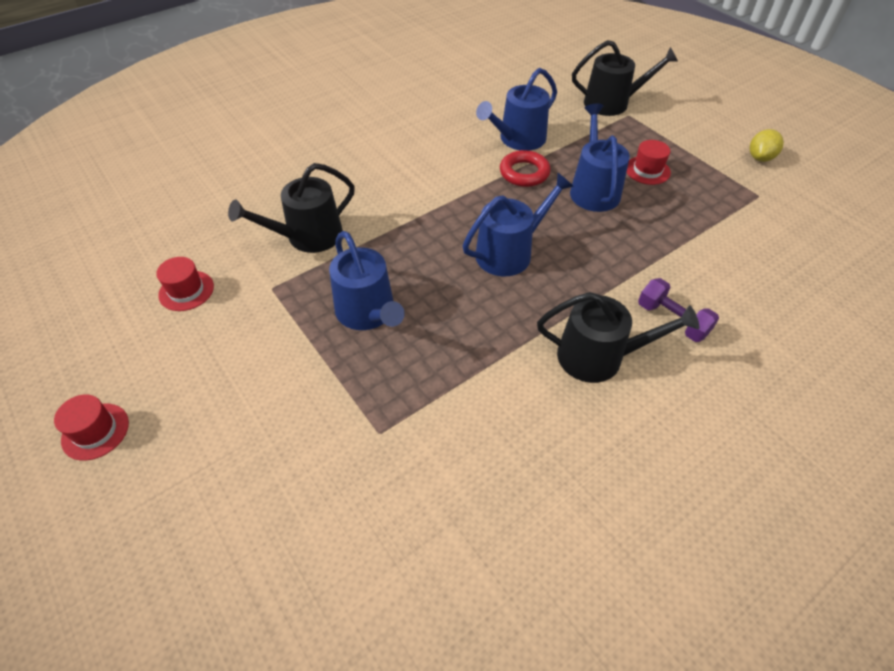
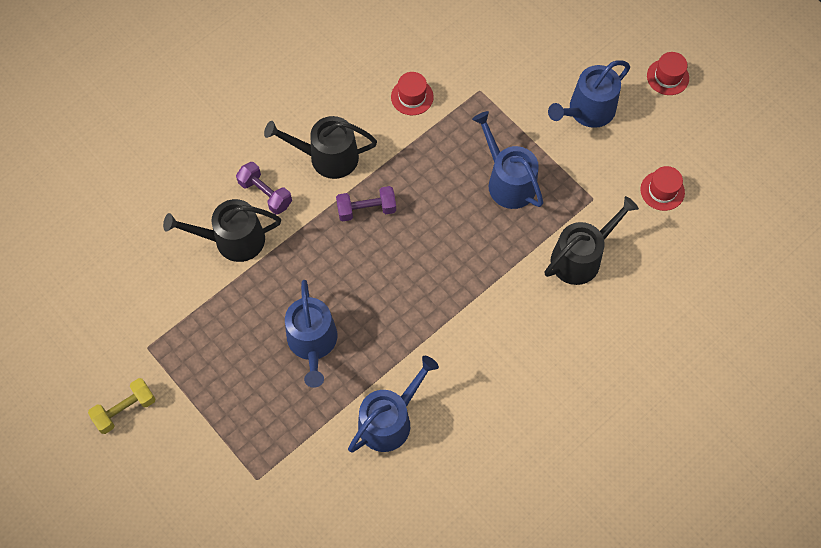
camera: 175 degrees right, 15 degrees up
(509, 252) = (396, 253): blue watering can -> blue watering can (587, 111)
(524, 173) = (383, 363): red ring -> none
(544, 295) = (366, 209): none -> purple dumbbell
(612, 103) = (273, 504): black watering can -> black watering can (233, 240)
(647, 170) = (252, 378): red hat -> red hat (412, 97)
(760, 158) = (125, 409): yellow lemon -> yellow dumbbell

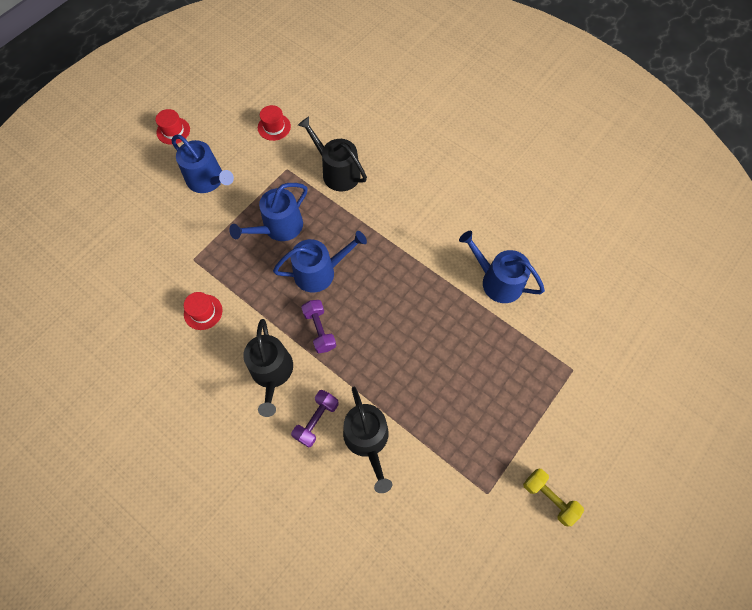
camera: 100 degrees left, 0 degrees up
(313, 343) = (449, 350): blue watering can -> blue watering can (319, 272)

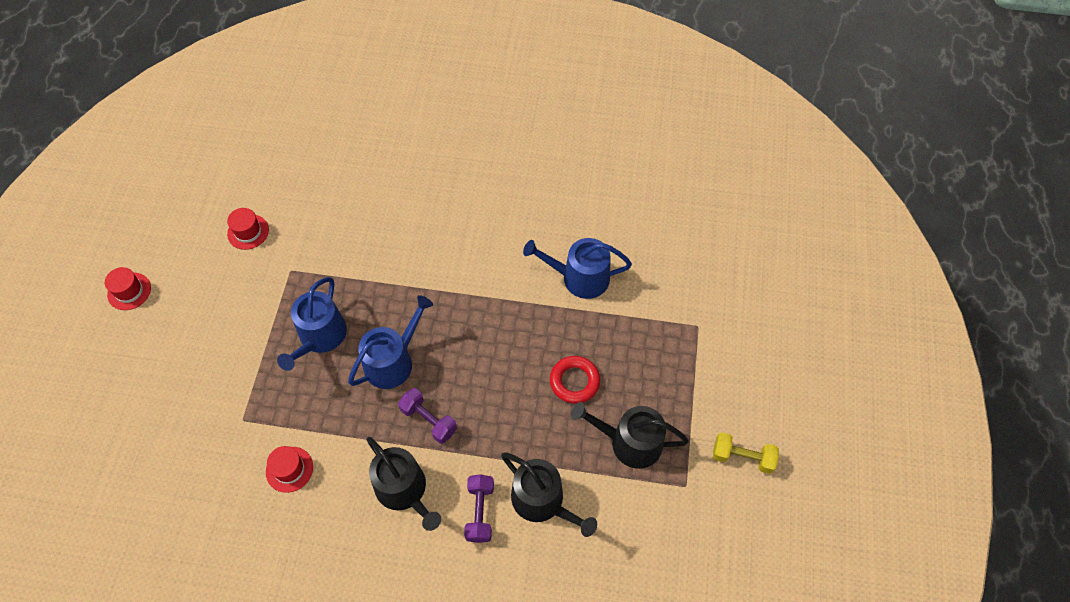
camera: 30 degrees left, 5 degrees down
(208, 180) = (206, 326): blue watering can -> none
(337, 172) = (349, 247): black watering can -> black watering can (629, 442)
(446, 360) = (574, 381): none -> red ring

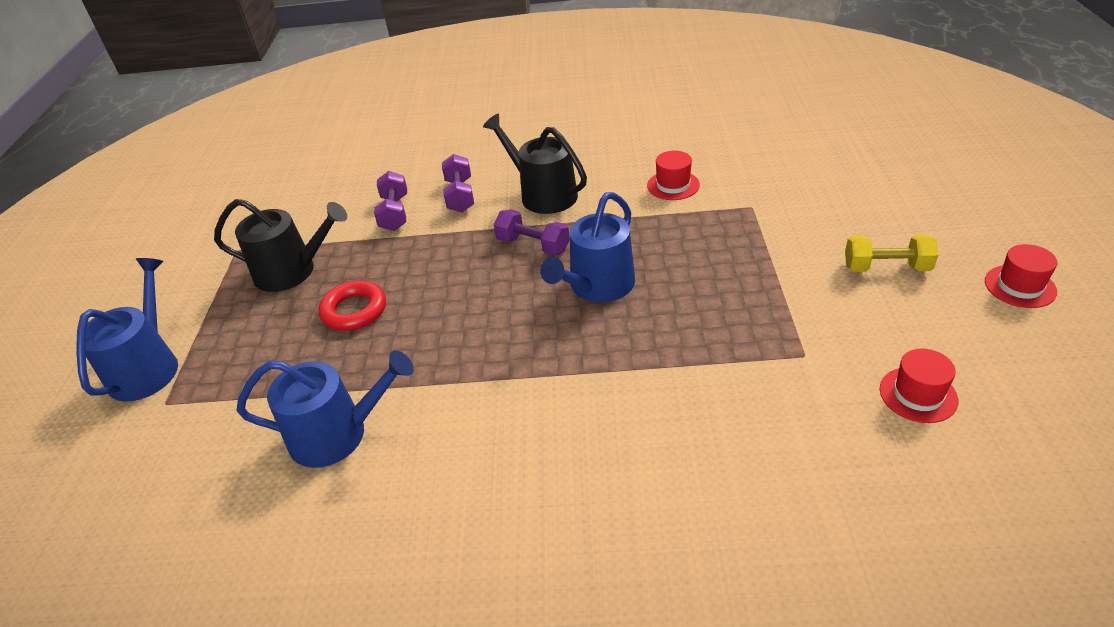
camera: 175 degrees right, 20 degrees down
(320, 337) = (708, 290): blue watering can -> blue watering can (148, 367)
(543, 501) = (394, 213): black watering can -> purple dumbbell
(742, 457) = (162, 283): yellow dumbbell -> yellow dumbbell (886, 267)

